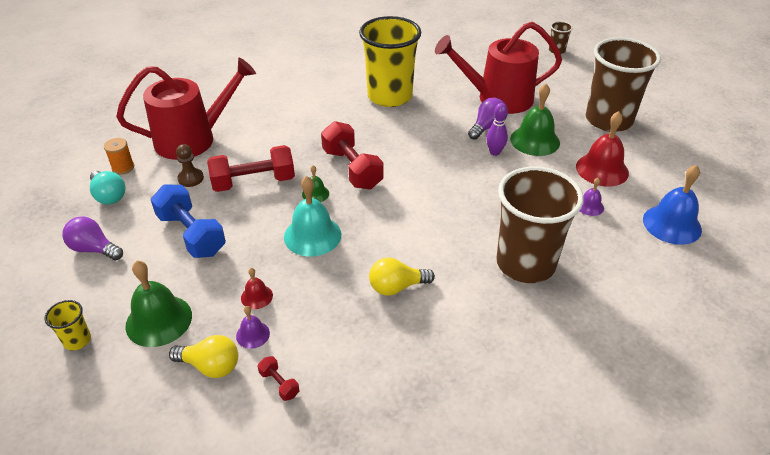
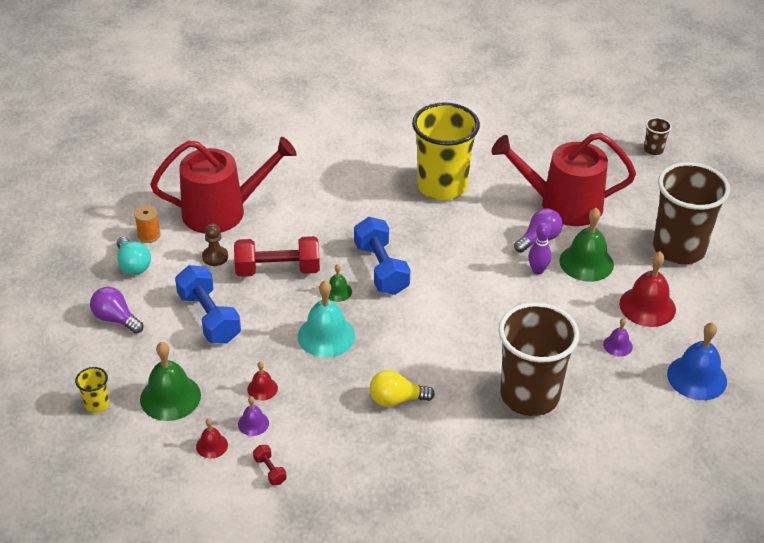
camera: 10 degrees right, 0 degrees up
(210, 366) = (212, 445): yellow light bulb -> red bell
(352, 169) = (381, 269): red dumbbell -> blue dumbbell

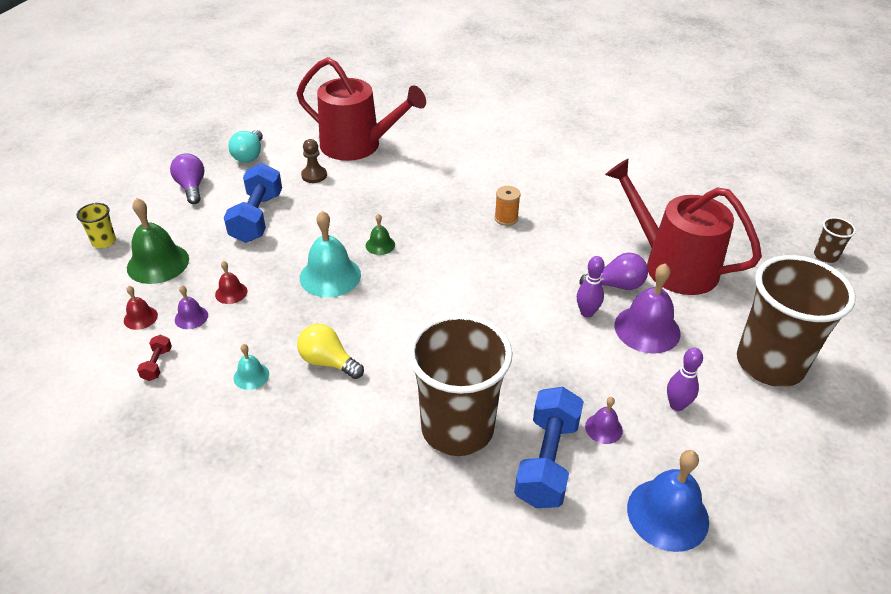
camera: 35 degrees right, 0 degrees up
(149, 235) = (285, 140): orange spool -> orange spool (506, 218)
(278, 270) = (350, 206): red dumbbell -> none
(351, 439) = (251, 376): none -> turquoise bell
(381, 269) = (437, 244): blue dumbbell -> blue dumbbell (547, 461)
(442, 186) = (565, 201): yellow cup -> none
(586, 262) = (647, 329): green bell -> purple bell
(647, 306) = (677, 405): red bell -> purple bowling pin

